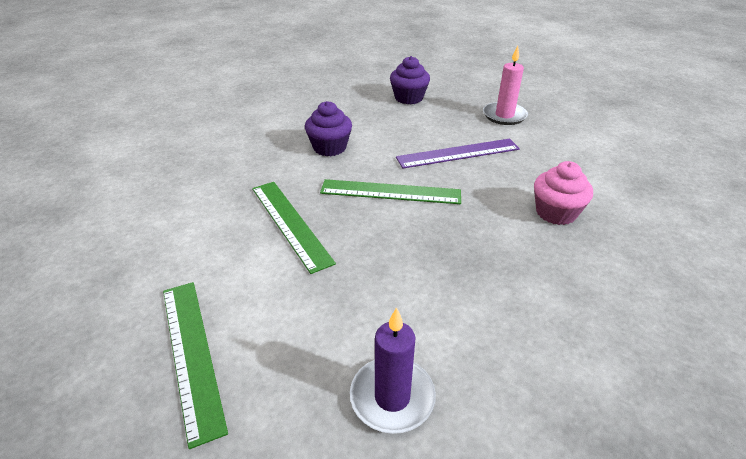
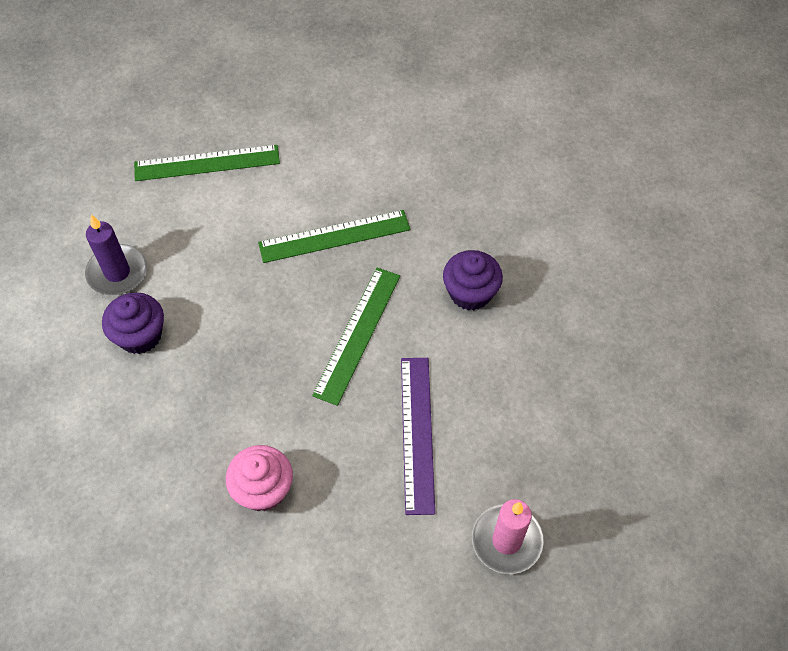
camera: 105 degrees right, 20 degrees up
(408, 98) = (594, 422): purple cupcake -> purple cupcake (140, 335)

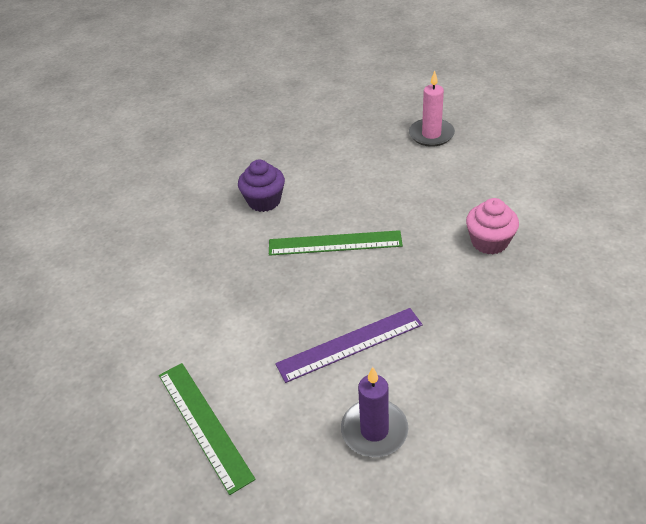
camera: 110 degrees left, 15 degrees down
(140, 335) = (426, 375): purple cupcake -> none
(334, 236) = (250, 291): green ruler -> none
(417, 433) = (391, 189): purple ruler -> purple ruler (350, 344)

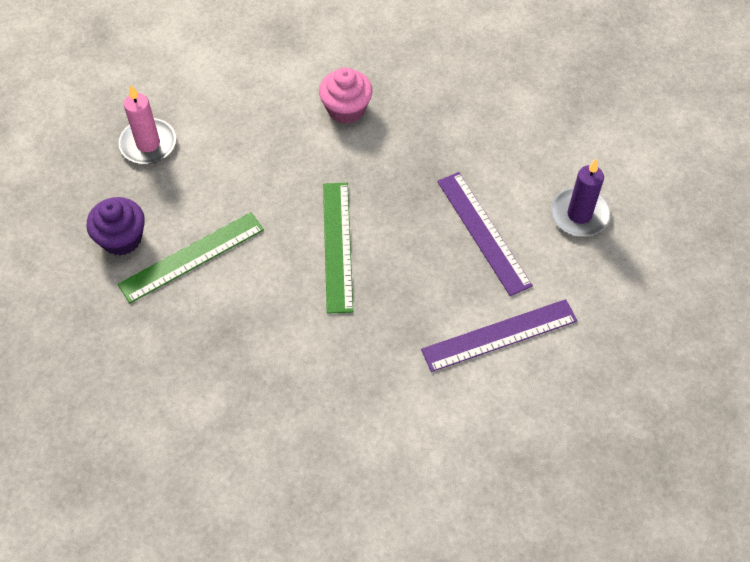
camera: 95 degrees left, 15 degrees up
(204, 424) = (584, 353): green ruler -> green ruler (191, 257)
(234, 355) = (499, 335): none -> purple ruler
(264, 201) = (253, 324): purple cupcake -> purple cupcake (121, 238)

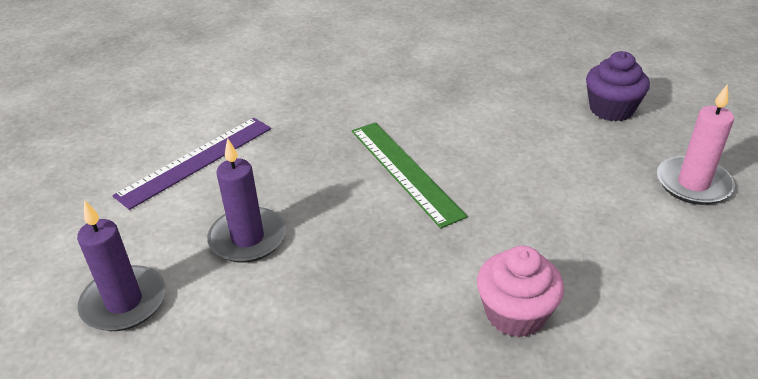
camera: 155 degrees right, 20 degrees down
(191, 257) = (535, 118): green ruler -> none
(483, 232) = (248, 238): purple ruler -> purple candle

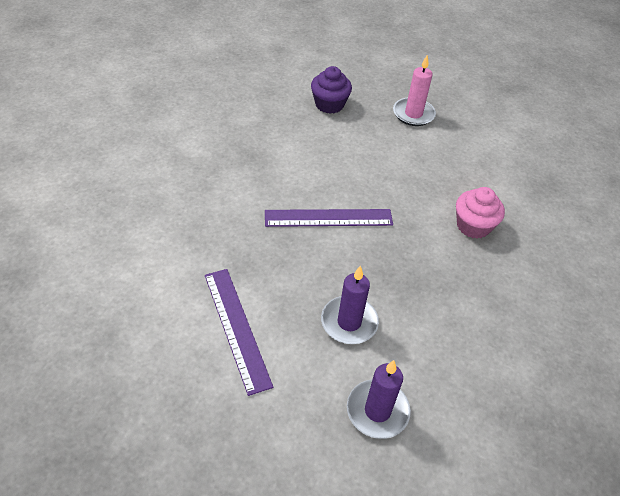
camera: 70 degrees left, 10 degrees up
(405, 171) = (328, 218): green ruler -> purple ruler

